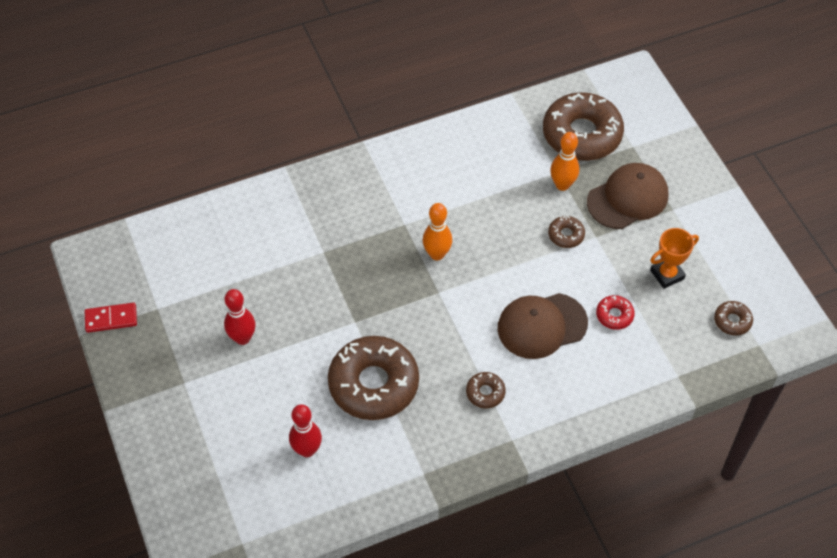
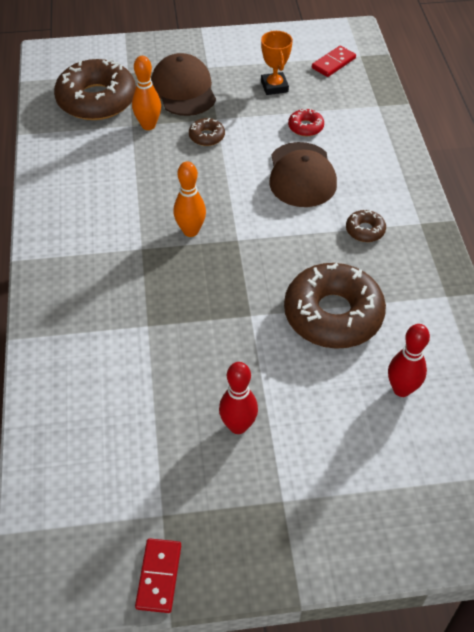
camera: 75 degrees left, 5 degrees down
(732, 321) = (333, 63): brown donut -> red domino

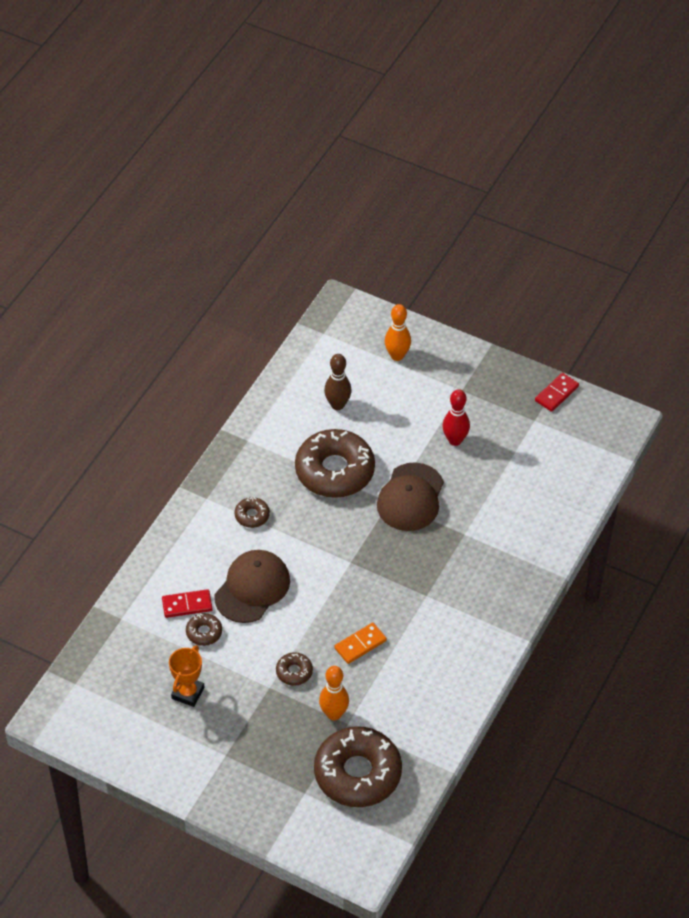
camera: 145 degrees left, 0 degrees up
(169, 181) = (360, 644): none -> orange domino
(183, 89) = (270, 739): brown cap -> brown cap (410, 497)
(190, 231) = (379, 589): orange bowling pin -> orange bowling pin (397, 356)
(305, 127) = (204, 632): red donut -> brown donut
(333, 63) = (109, 689): red domino -> red domino (187, 605)
(401, 389) = (337, 405): red bowling pin -> brown bowling pin

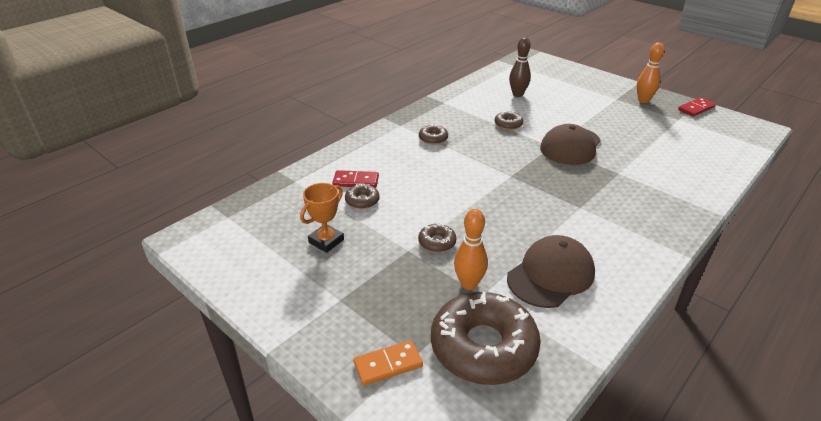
camera: 15 degrees right, 15 degrees down
(252, 588) = (417, 179): brown cap -> brown cap (550, 275)
(334, 471) = (508, 124): brown donut -> brown donut, size x0.43
(360, 644) = (509, 232): orange domino -> orange domino (388, 364)
(397, 356) = (567, 79): orange bowling pin -> orange bowling pin (643, 100)
(455, 440) = (610, 121): red bowling pin -> none

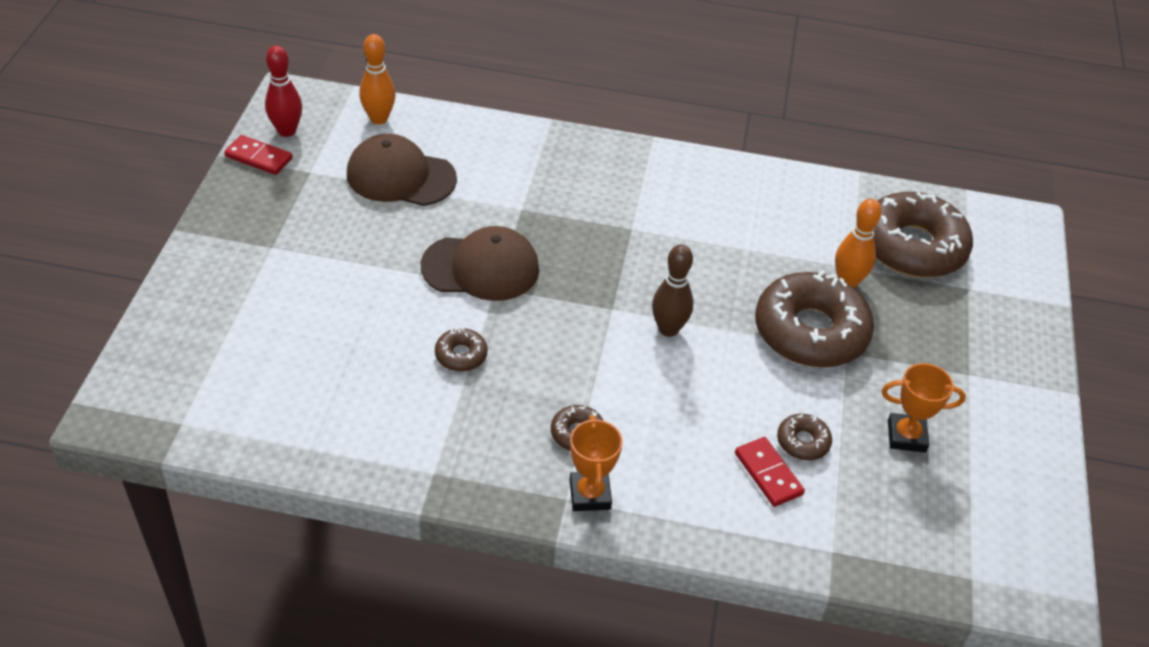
camera: 125 degrees left, 10 degrees up
(388, 364) = (995, 301): orange domino -> none
(396, 131) = (590, 494): none -> orange trophy
(437, 242) = (810, 332): brown donut -> brown donut, size x2.31
(517, 94) = (332, 376): brown bowling pin -> brown bowling pin (668, 329)
(550, 275) = (775, 226): brown cap -> brown cap (400, 176)
(643, 100) = (260, 215): orange bowling pin -> orange bowling pin (379, 119)
(721, 120) = (287, 131): none -> red bowling pin

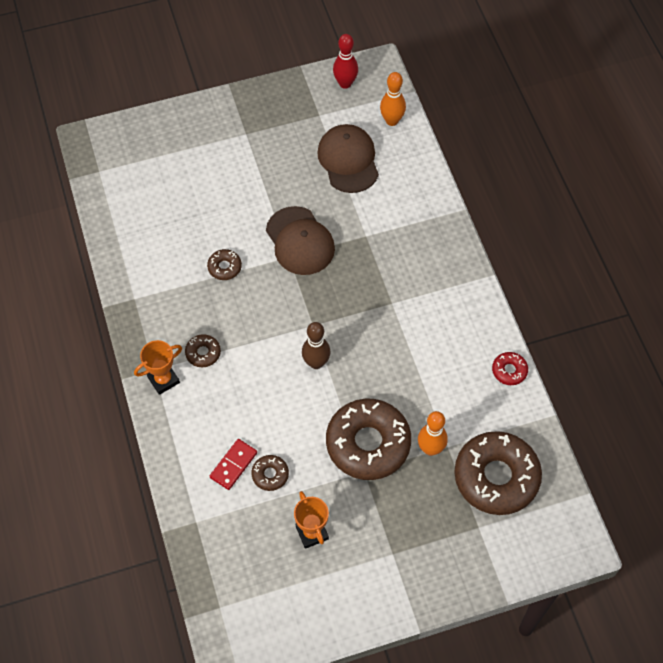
camera: 65 degrees right, 15 degrees up
(258, 157) = (312, 84): red domino -> none
(785, 178) = (509, 371): none -> red donut

